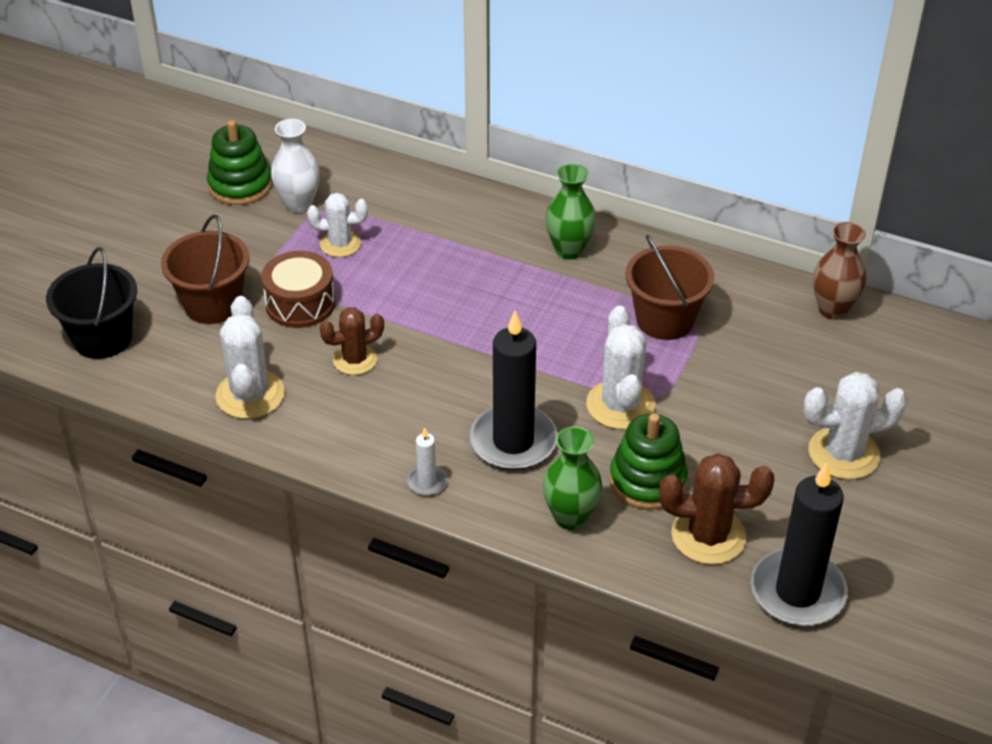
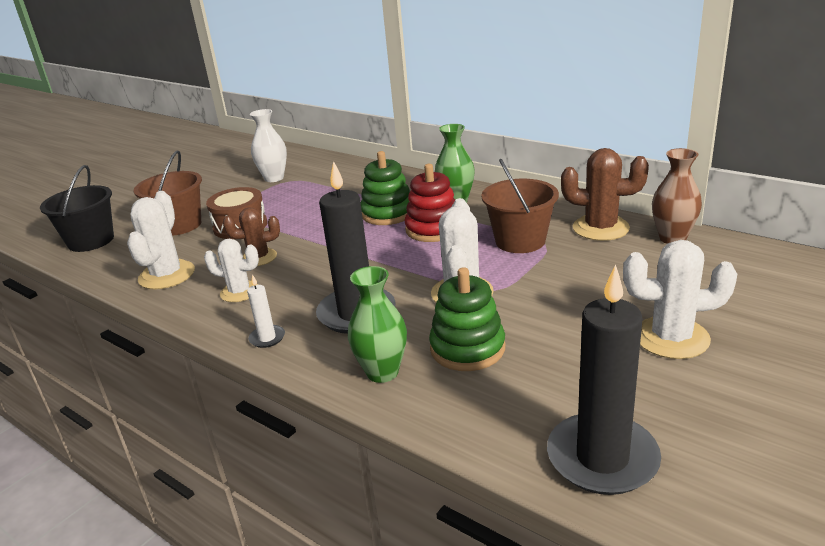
camera: 15 degrees right, 15 degrees down
(240, 185) = (242, 170): green stacking toy -> green stacking toy (387, 213)
(340, 244) = (289, 197): white cactus -> white cactus (239, 292)
(556, 302) = (433, 229): none -> red stacking toy
(708, 536) = (514, 397): brown cactus -> brown cactus (600, 228)

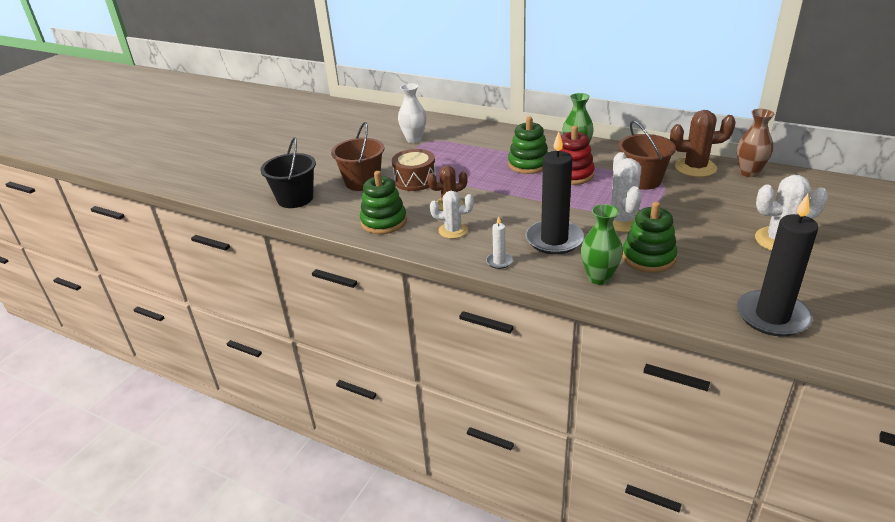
camera: 10 degrees left, 5 degrees up
(167, 275) = (384, 222): white cactus -> green stacking toy

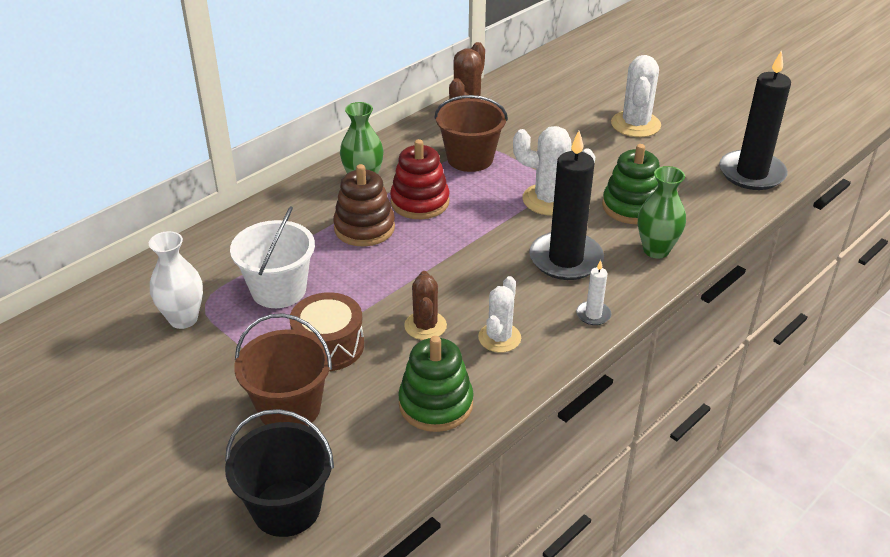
camera: 75 degrees left, 5 degrees up
(452, 155) = (278, 290): none -> white bucket
(528, 164) = (364, 228): green stacking toy -> brown stacking toy
(749, 173) = (500, 92): brown vase -> none

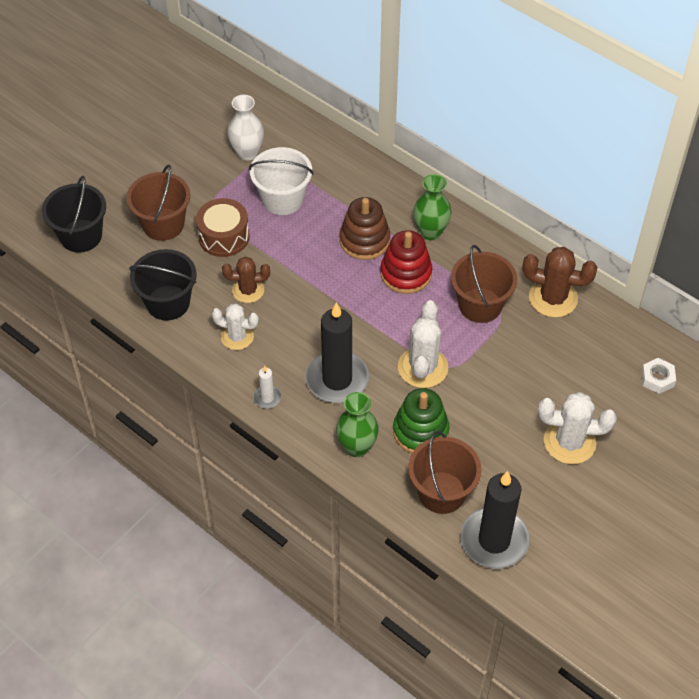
camera: 85 degrees right, 15 degrees up
(436, 404) = (168, 303): green stacking toy -> black bucket
(563, 76) = (657, 378): none -> white nut
(704, 199) = (442, 492): none -> brown bucket

